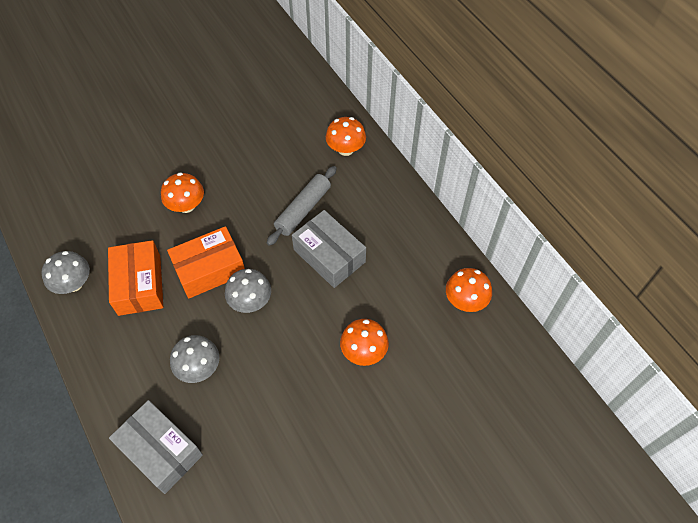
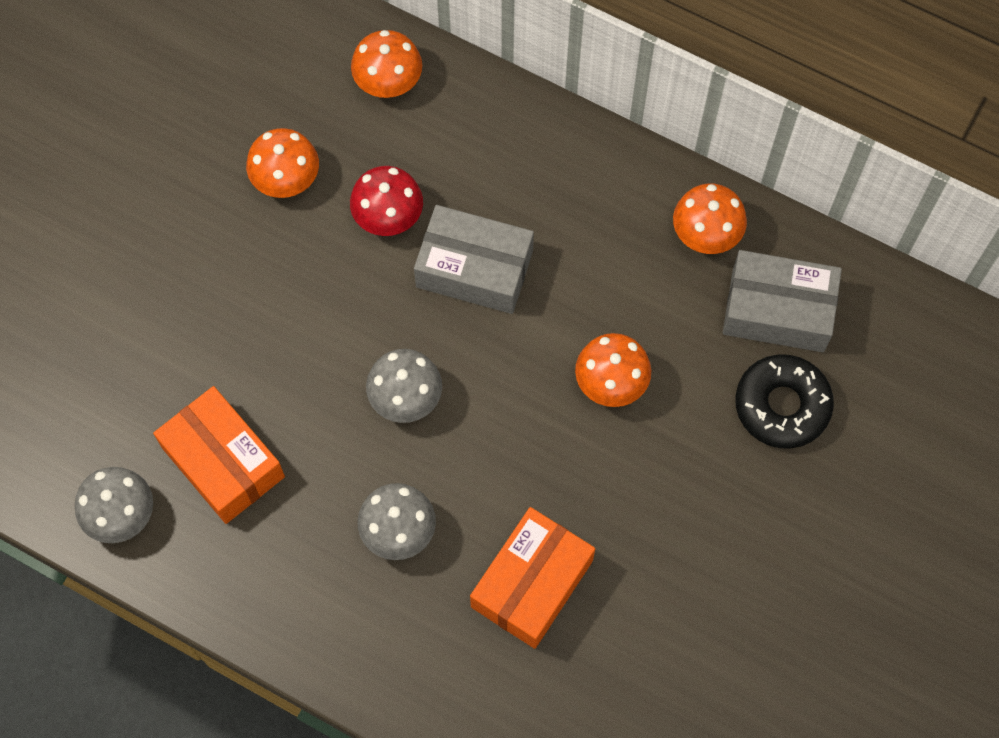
camera: 30 degrees left, 10 degrees up
(160, 451) = (425, 668): grey box -> grey box (778, 310)
(186, 205) = (203, 303): orange mushroom -> orange mushroom (286, 179)
(209, 269) = (312, 383): orange box -> orange box (532, 583)
(303, 209) = (388, 217): grey rolling pin -> red mushroom
(454, 417) = (782, 405): none -> black donut

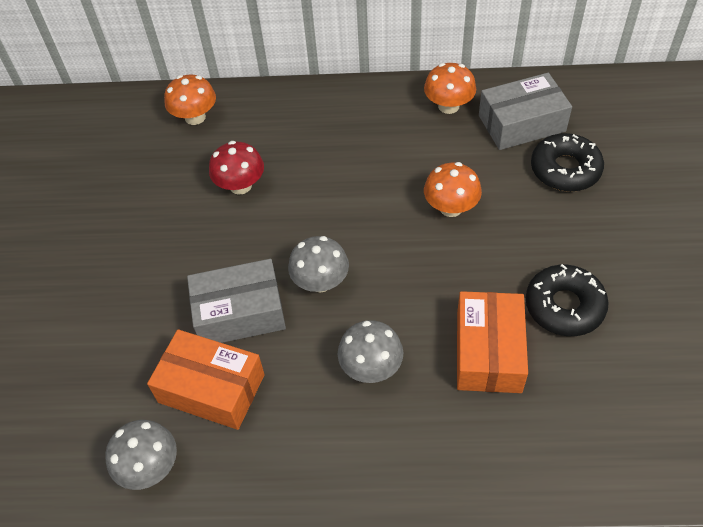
camera: 25 degrees left, 15 degrees down
(286, 179) = (157, 196): orange mushroom -> none
(474, 269) = (317, 187): grey box -> grey box (240, 312)
(650, 578) = (564, 306): none -> black donut

